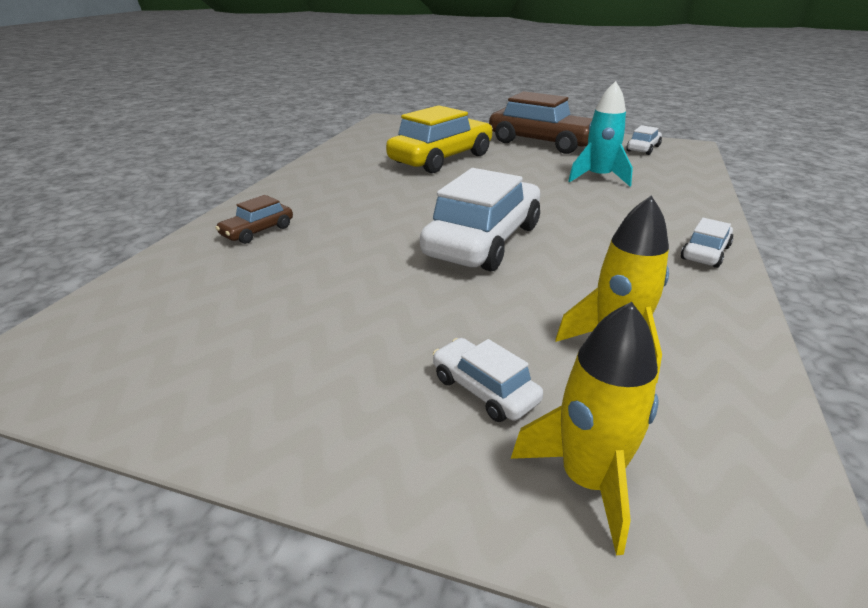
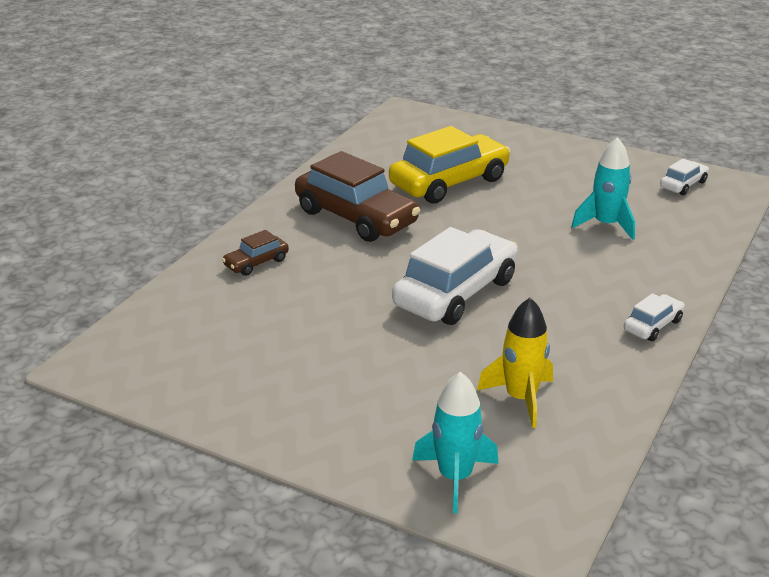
camera: 10 degrees right, 0 degrees up
(484, 390) = (410, 418): white car -> none
(542, 143) = (571, 165): brown car -> brown car (356, 217)
(587, 480) = (455, 477): yellow rocket -> turquoise rocket

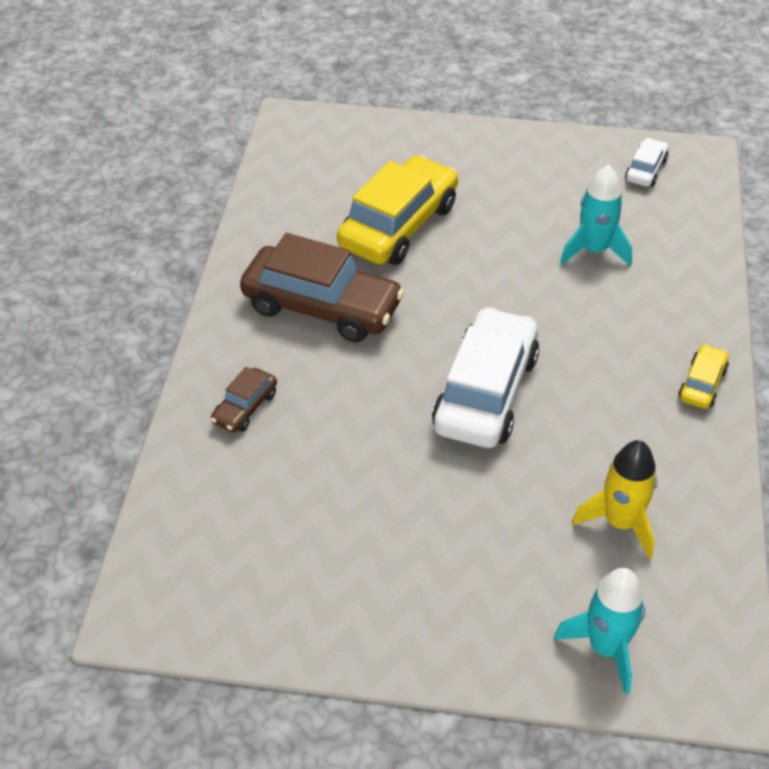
camera: 20 degrees left, 15 degrees up
(652, 325) = (702, 384): white car -> yellow car

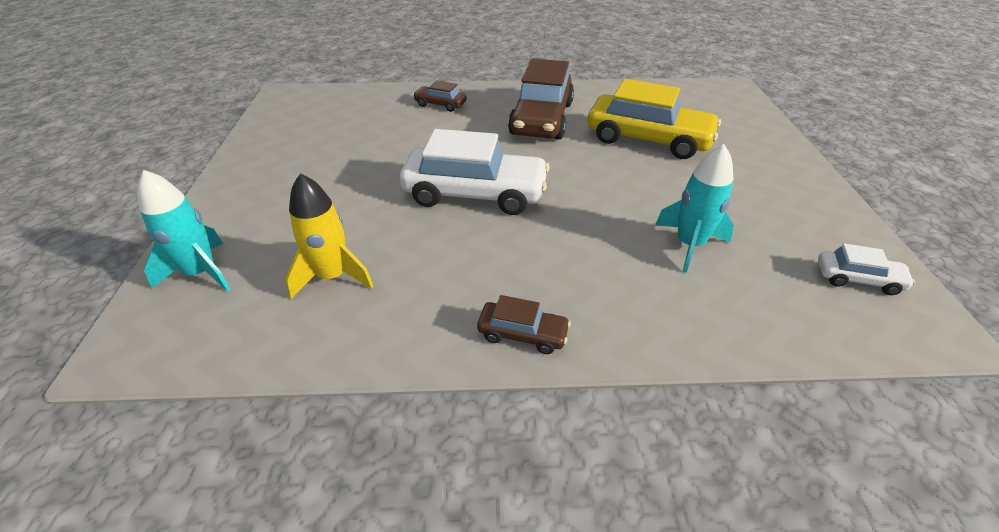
camera: 80 degrees right, 5 degrees down
(702, 384) = (522, 334): yellow car -> brown car

